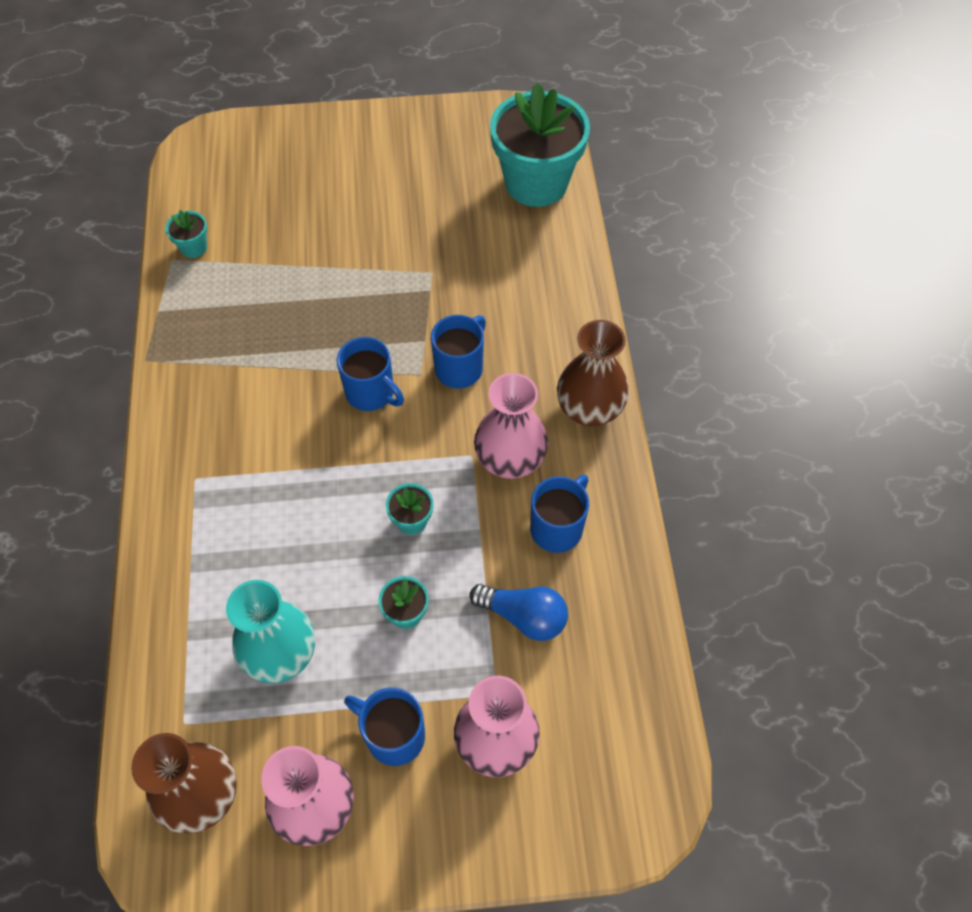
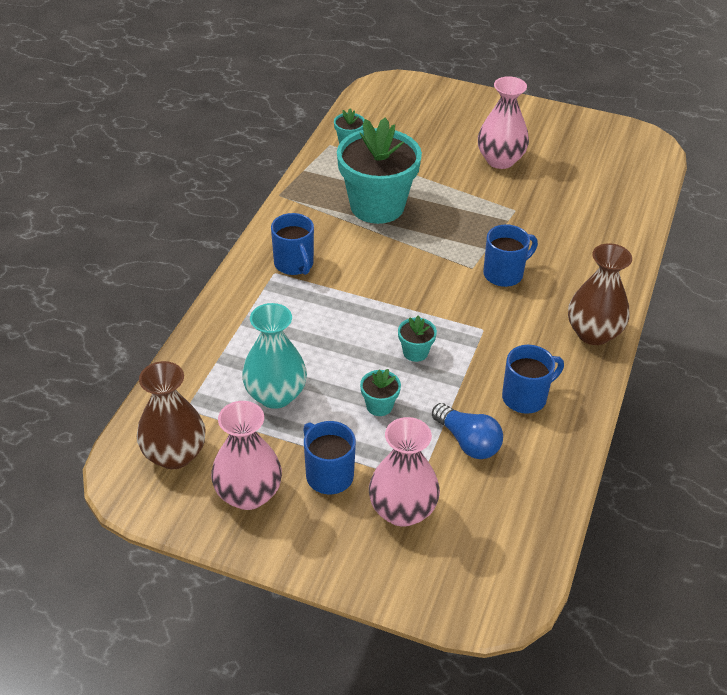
camera: 25 degrees right, 15 degrees down
(371, 393) = (428, 266): blue mug -> blue mug (294, 264)
(510, 459) = (512, 342): pink vase -> pink vase (500, 160)
(536, 183) = (629, 181): turquoise flower pot -> turquoise flower pot (377, 206)

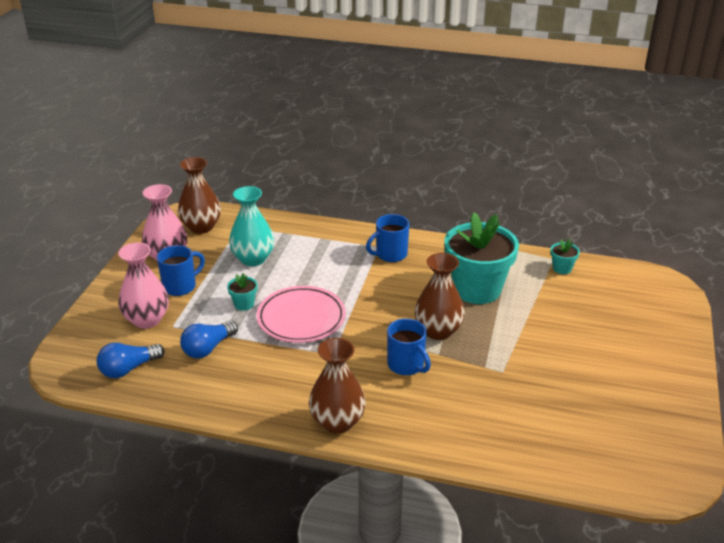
camera: 85 degrees right, 10 degrees down
(415, 352) = (301, 318): turquoise flower pot -> pink plate
(448, 244) = (438, 331): none -> brown vase
(500, 160) = (579, 360): pink vase -> none
(506, 524) = (128, 369): none -> blue light bulb
(526, 397) = (255, 379): blue mug -> none

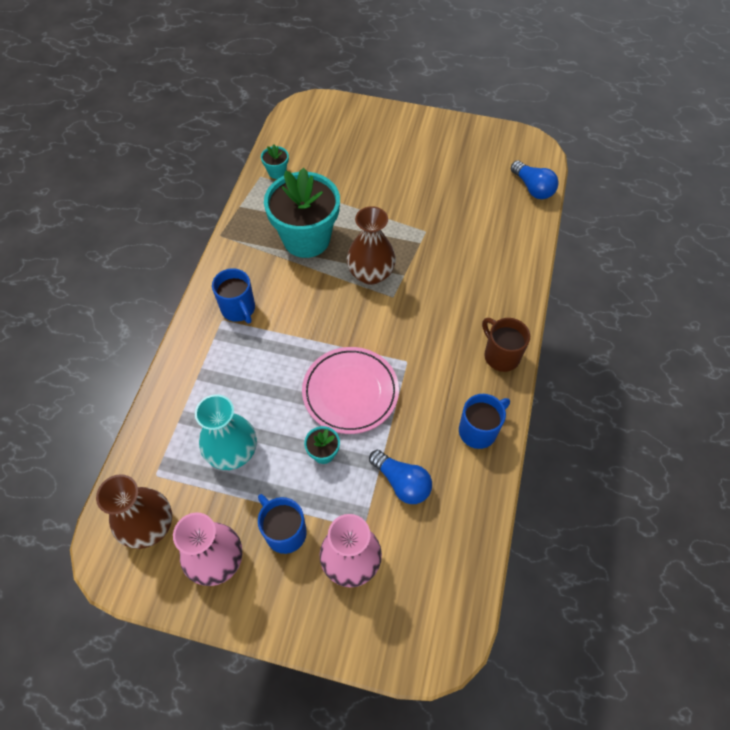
camera: 90 degrees left, 25 degrees up
(128, 369) = (440, 565): blue light bulb -> blue light bulb (532, 188)
(337, 422) = (500, 355): brown vase -> brown mug
(406, 365) = (421, 300): blue mug -> blue mug (478, 430)

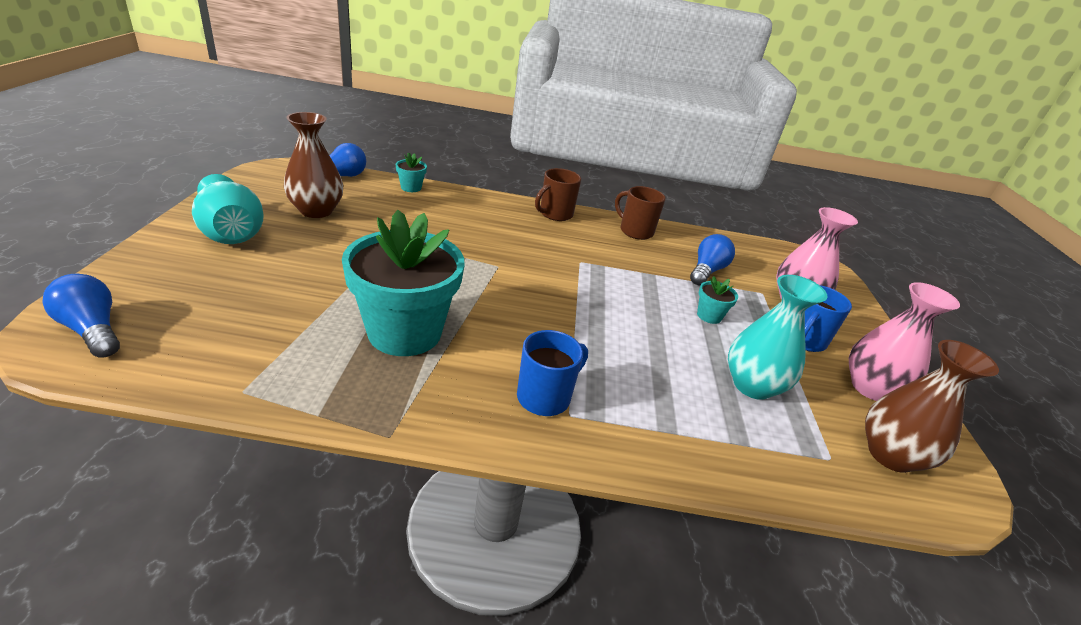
camera: 105 degrees left, 25 degrees down
(277, 172) = (239, 369): turquoise flower pot -> turquoise flower pot (411, 188)
(312, 115) = (92, 330): none -> blue light bulb
(350, 392) = (632, 297): pink plate -> none
(371, 273) = (465, 279): brown vase -> brown vase (316, 211)
(421, 143) = (231, 232): none -> turquoise vase
(478, 430) = (635, 231): blue mug -> brown mug

